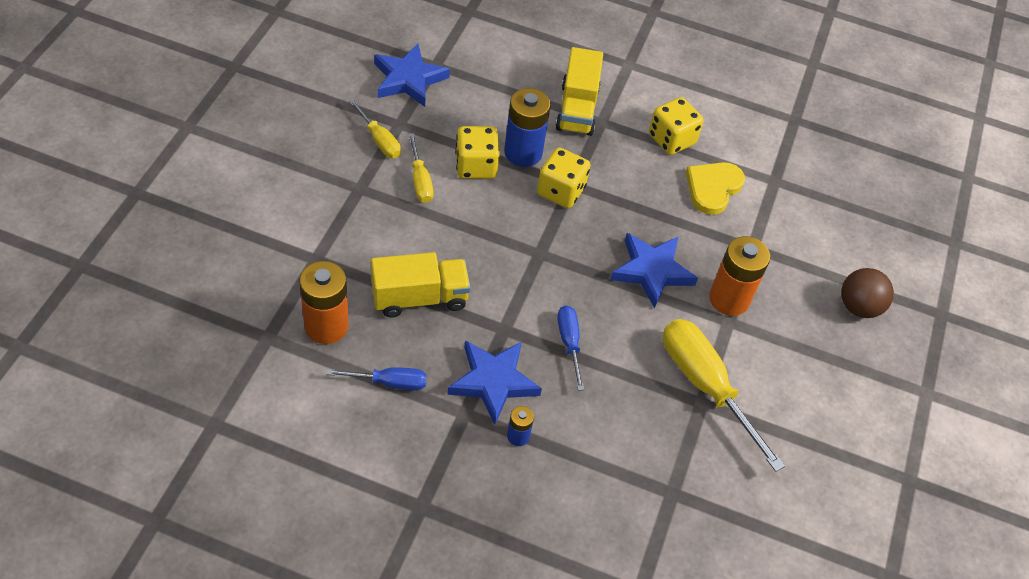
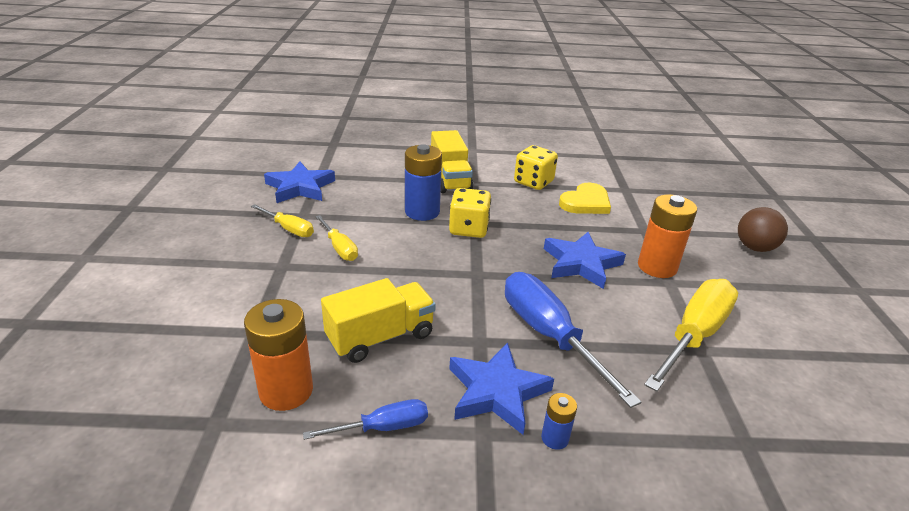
camera: 15 degrees left, 20 degrees down
(476, 166) = (386, 228): yellow dice -> none
(569, 343) = (549, 335): blue screwdriver -> blue screwdriver, size x1.88
(705, 386) = (694, 335): yellow screwdriver -> yellow screwdriver turned 90 degrees clockwise
(713, 188) = (586, 202): yellow heart -> yellow heart turned 150 degrees counterclockwise

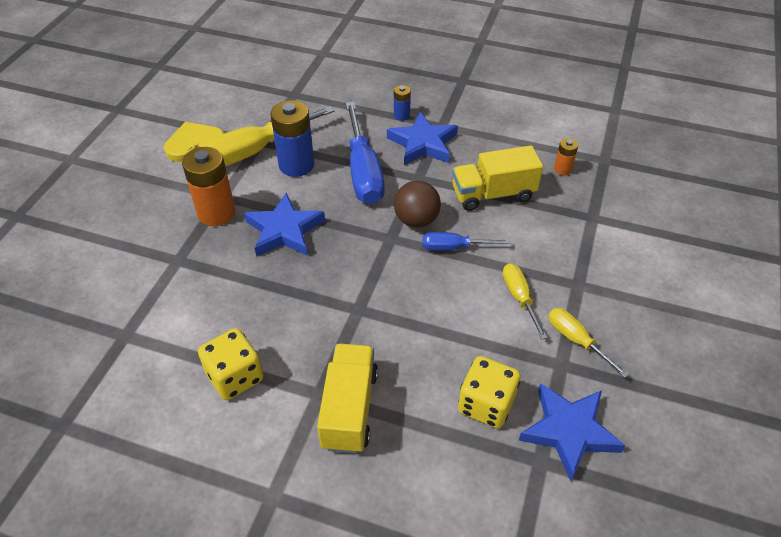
camera: 160 degrees left, 15 degrees up
(286, 391) = (562, 169): orange battery -> orange battery, size x0.50
(382, 427) = (502, 138): blue screwdriver -> blue screwdriver (454, 247)
(422, 212) = (413, 341): blue battery -> blue battery (296, 165)
(469, 229) = (370, 300): yellow dice -> yellow dice (486, 404)
(586, 202) = (201, 319): yellow heart -> yellow heart (195, 144)
(754, 248) = (94, 215): brown ball -> brown ball (416, 220)

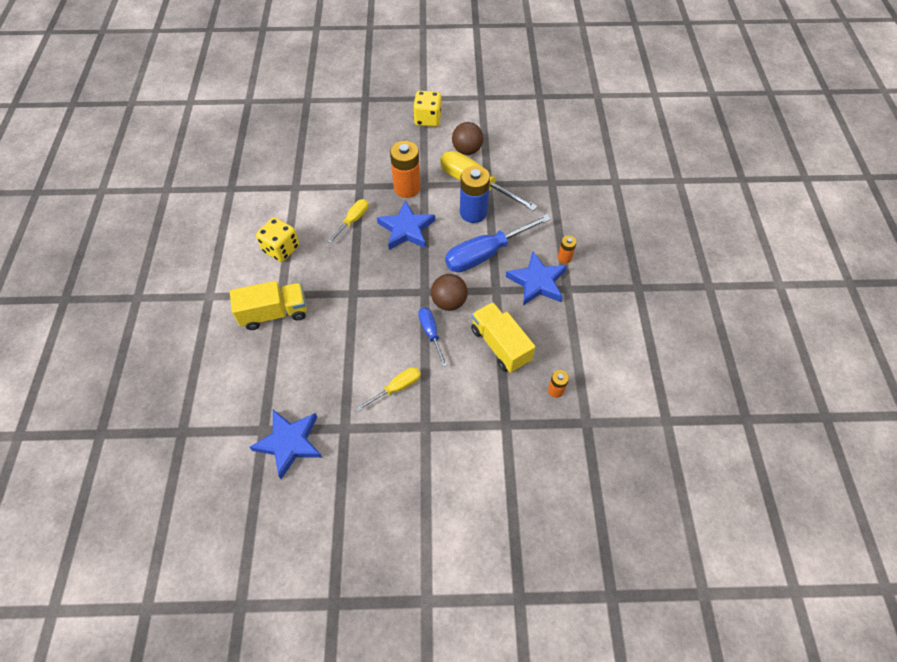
camera: 70 degrees right, 10 degrees up
(195, 144) = (467, 150): yellow heart -> brown ball
(401, 115) = (564, 258): blue battery -> orange battery
(486, 404) = (297, 388): yellow dice -> yellow dice (428, 119)
(576, 340) = (369, 434): yellow screwdriver -> yellow screwdriver (353, 220)

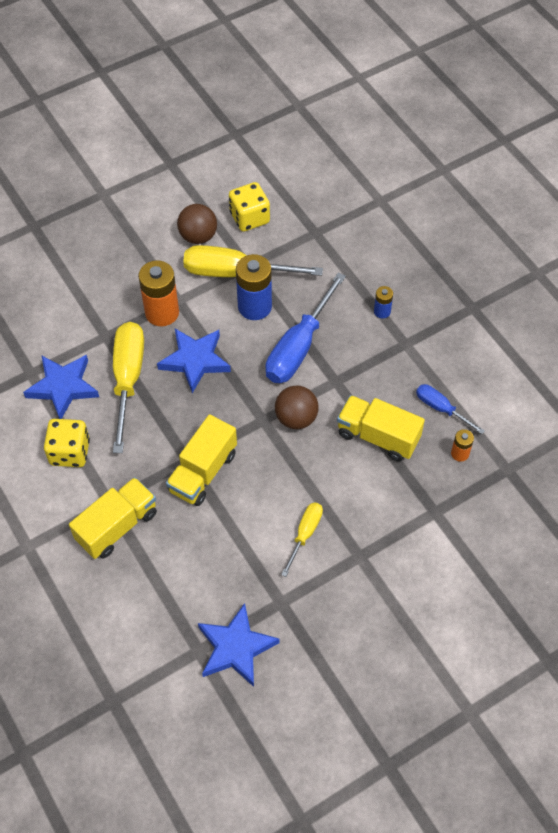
camera: 30 degrees left, 0 degrees up
(353, 220) = (128, 380): yellow screwdriver -> yellow screwdriver, size x1.88
(357, 306) = (203, 472): none -> yellow truck
(428, 119) = (127, 218): yellow dice -> yellow dice (249, 218)
(431, 333) = (300, 460): blue screwdriver -> blue screwdriver (441, 409)
(537, 282) = (371, 351): blue star -> blue star (63, 387)
(564, 258) = (382, 311): orange battery -> blue battery

